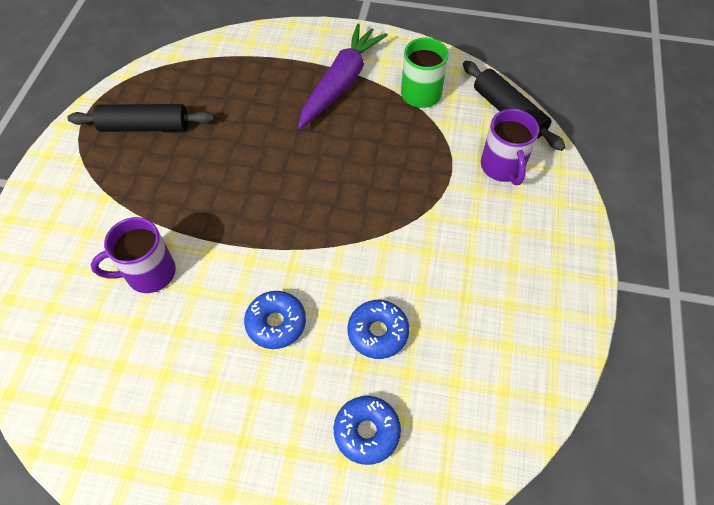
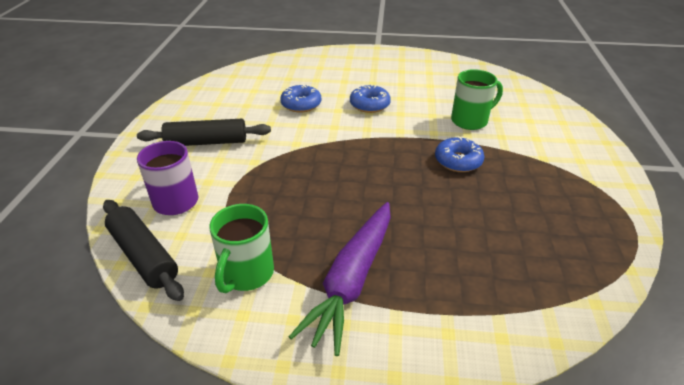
camera: 175 degrees right, 20 degrees down
(145, 126) = (557, 215): black rolling pin -> black rolling pin (206, 142)
(149, 273) = (470, 121): purple mug -> green mug
(367, 432) = (307, 74): blue donut -> blue donut (458, 161)

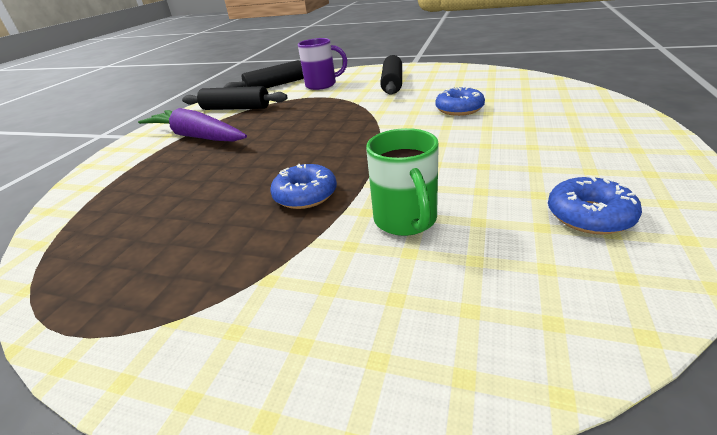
camera: 105 degrees right, 5 degrees down
(246, 274) = (236, 108): green mug -> black rolling pin
(369, 105) = (459, 144): blue donut -> blue donut (589, 215)

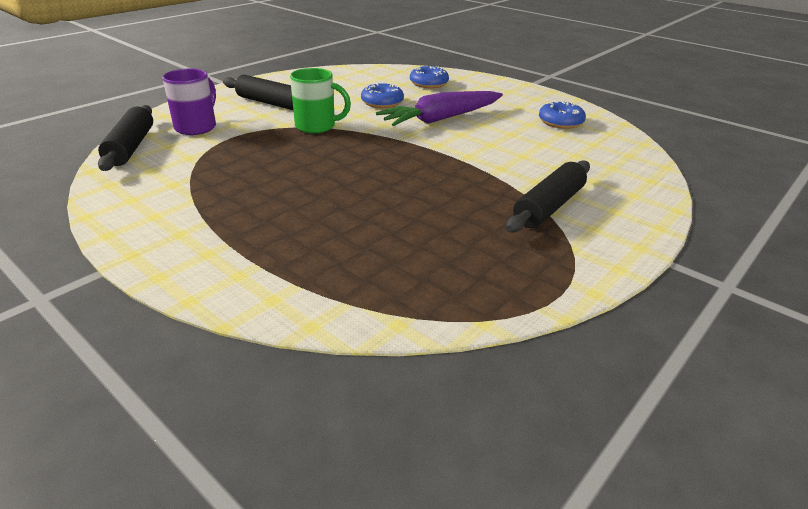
camera: 70 degrees left, 0 degrees up
(196, 137) = (227, 214): purple carrot -> purple carrot (441, 119)
(236, 108) = (169, 181): black rolling pin -> black rolling pin (548, 206)
(305, 195) = (454, 182): blue donut -> blue donut (428, 83)
(406, 220) = (523, 160): green mug -> green mug (317, 126)

